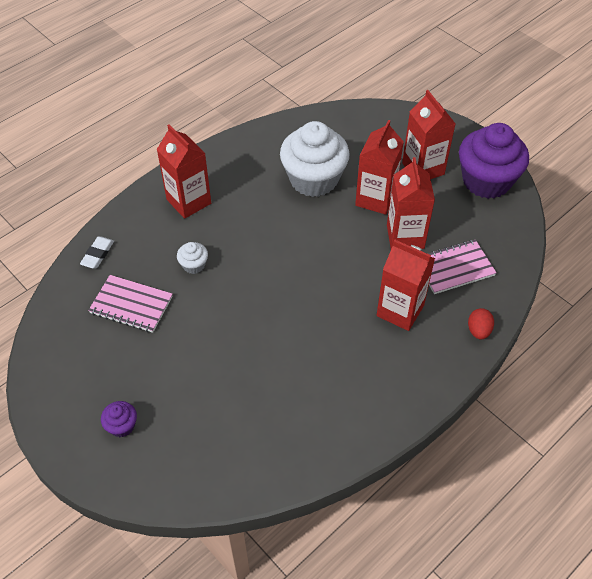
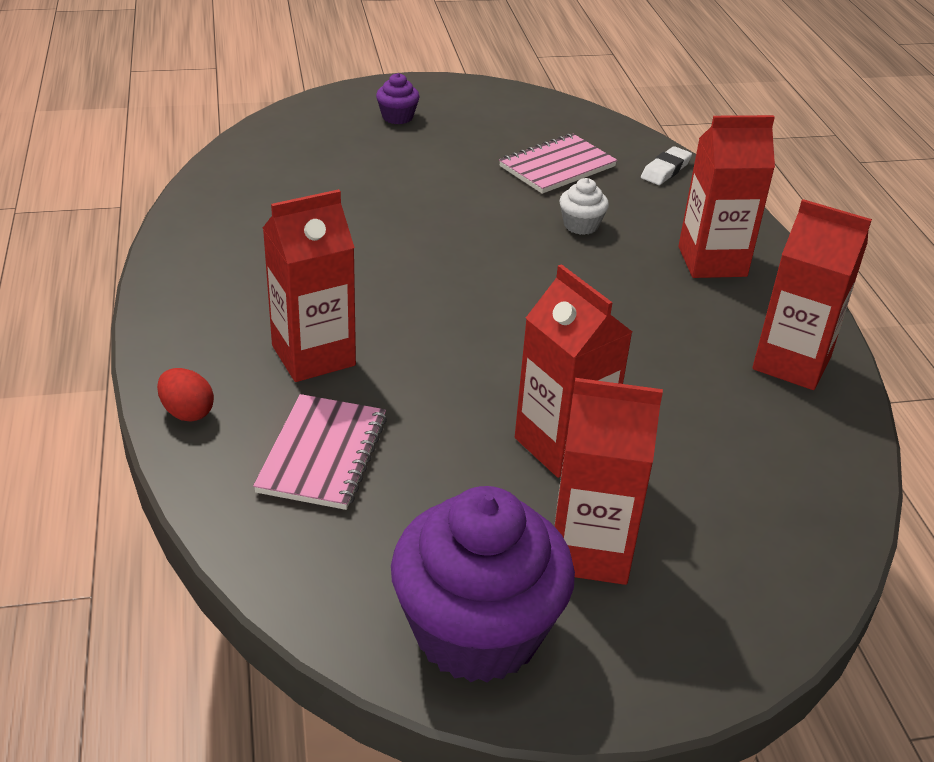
camera: 120 degrees right, 15 degrees down
(98, 254) = (665, 170): white eraser -> white eraser turned 75 degrees clockwise
(314, 179) = (669, 396): white cupcake -> none
(405, 236) = (445, 435): red carton -> red carton (791, 363)

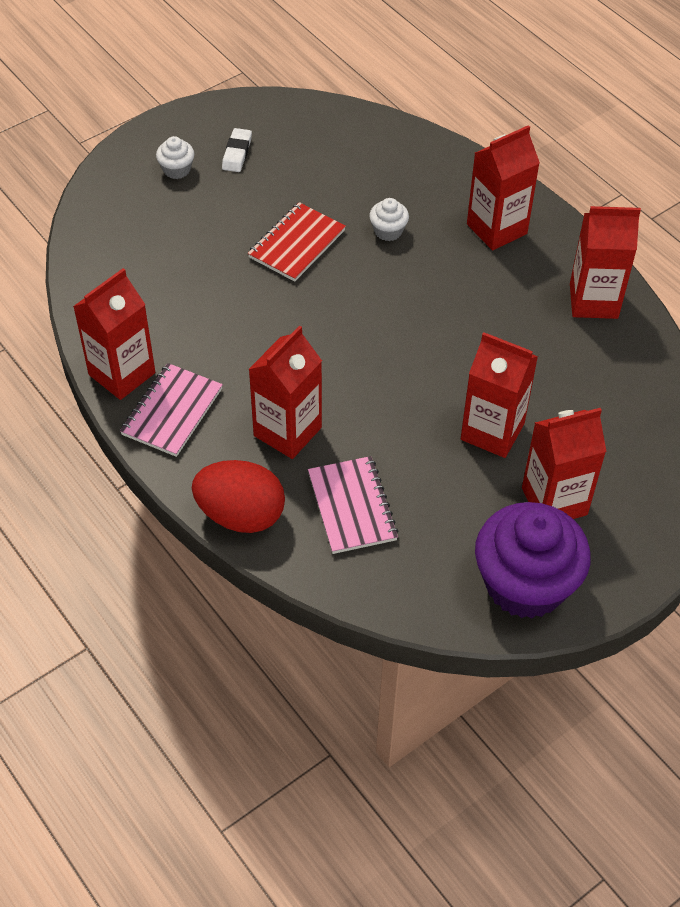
camera: 25 degrees left, 15 degrees up
(187, 247) = (122, 374): none -> red carton
(187, 412) = (241, 515): red egg -> red egg, size x1.96
(397, 117) = (177, 169): purple cupcake -> white cupcake
(469, 205) = (297, 244): none -> red notebook
(557, 167) = (334, 176): pink notebook -> pink notebook (172, 412)
(665, 170) = (414, 147): white eraser -> white eraser (237, 153)

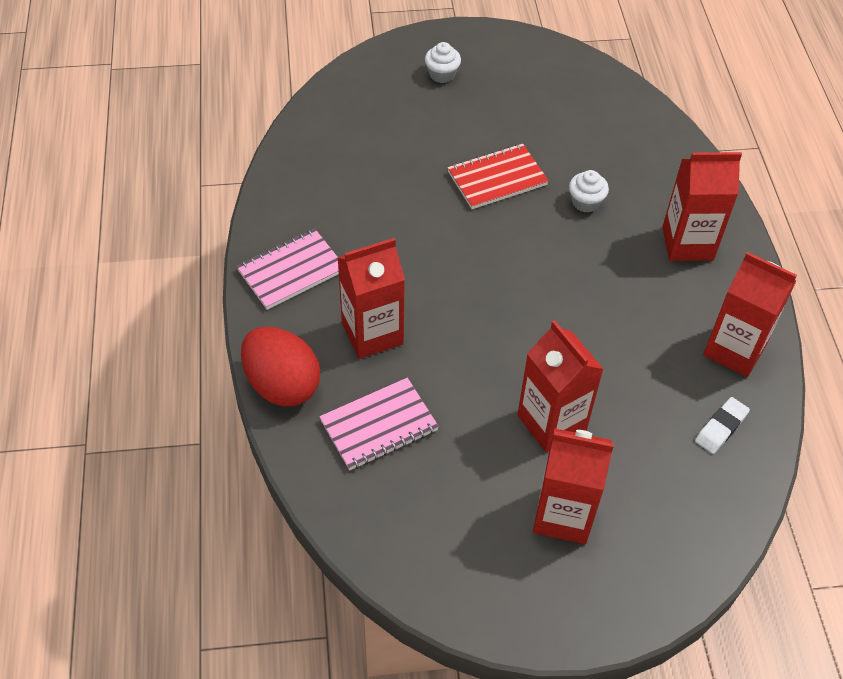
camera: 30 degrees right, 0 degrees up
(122, 374) = (275, 221): red carton -> none
(237, 153) = (502, 81): white eraser -> white eraser (721, 427)
(352, 507) = (379, 425): pink notebook -> pink notebook turned 45 degrees clockwise
(525, 584) = (481, 576): purple cupcake -> none

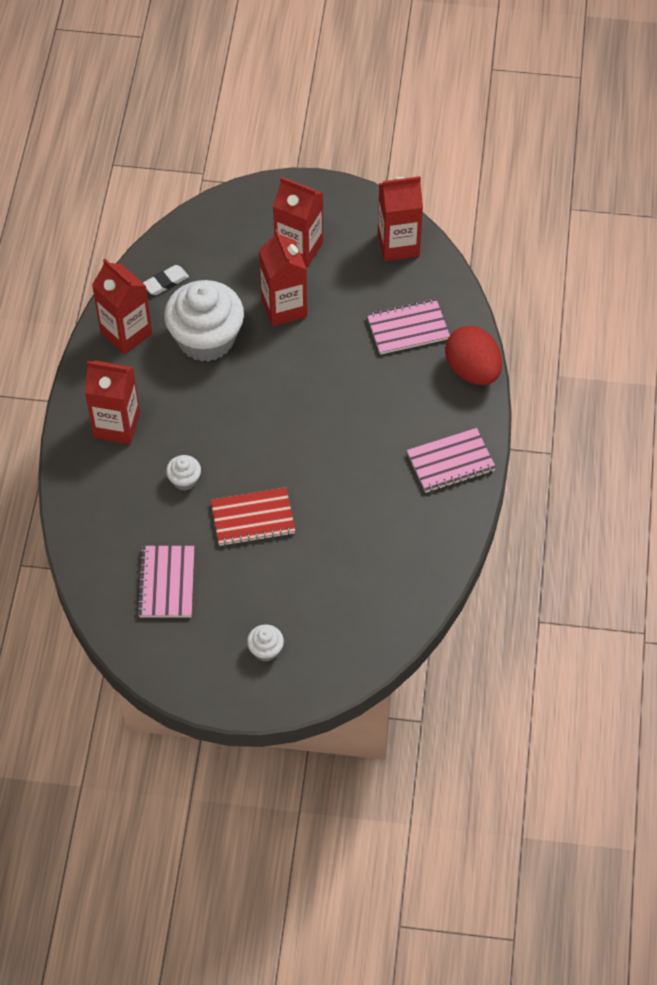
camera: 165 degrees left, 5 degrees up
(372, 333) = (397, 397): red carton -> red carton (398, 245)
(560, 110) = (167, 583): none -> pink notebook
(633, 361) = (206, 339): none -> white cupcake

